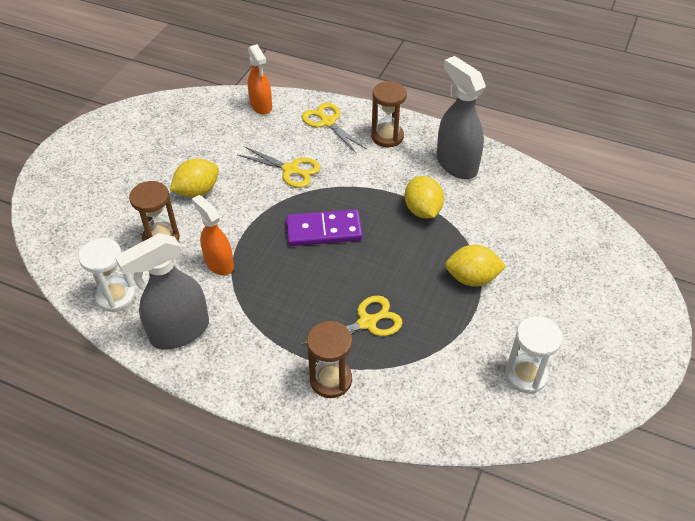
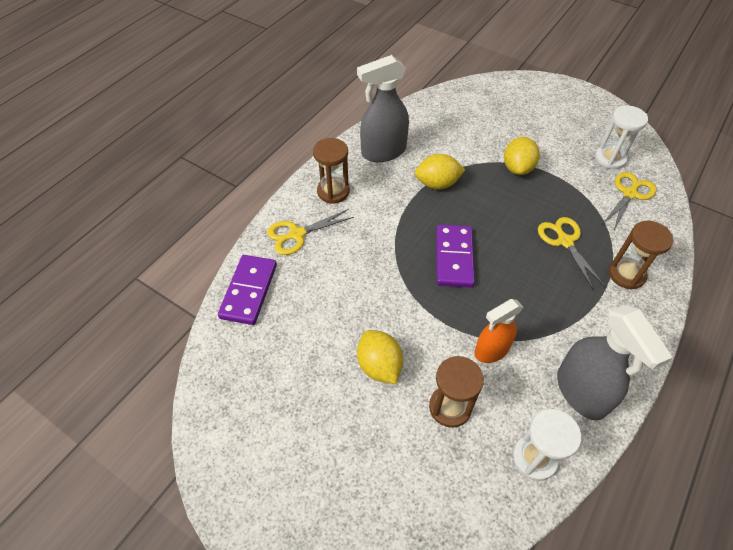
camera: 80 degrees left, 5 degrees up
(261, 106) = (249, 291): orange spray bottle -> purple domino
(290, 170) = (363, 274): yellow scissors -> yellow scissors (629, 194)

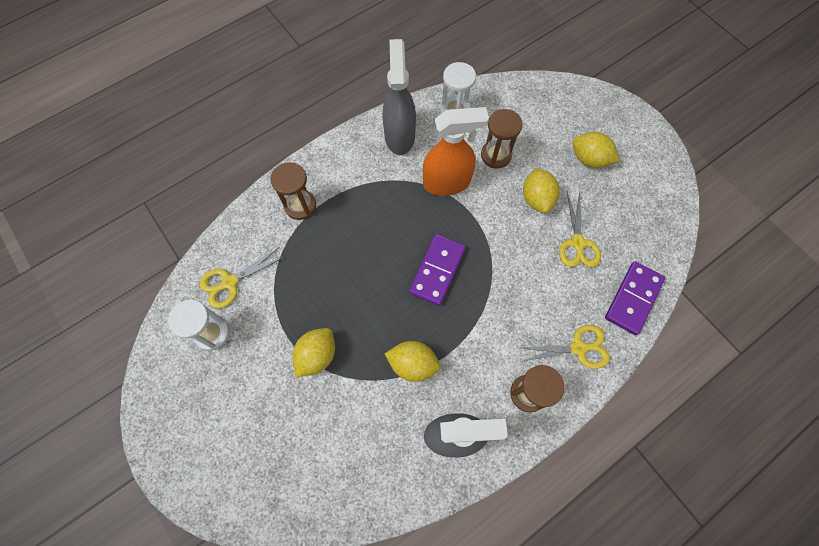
camera: 160 degrees left, 15 degrees up
(326, 445) = (589, 159): none -> yellow lemon
(491, 350) = (447, 182): orange spray bottle -> orange spray bottle, size x1.54
(565, 241) = (329, 253): yellow scissors -> yellow scissors (578, 243)

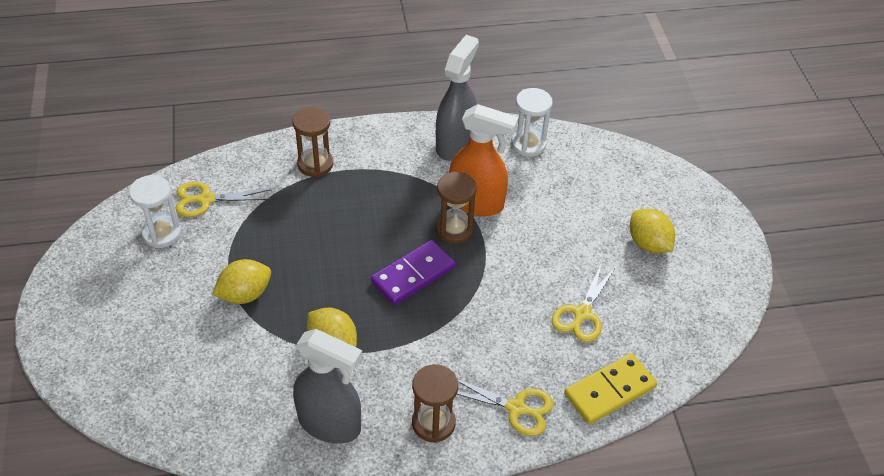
camera: 25 degrees right, 20 degrees down
(496, 155) = (545, 200): brown hourglass -> brown hourglass (454, 229)
(536, 198) = (564, 256): yellow lemon -> none
(633, 298) = (609, 390): purple domino -> yellow domino

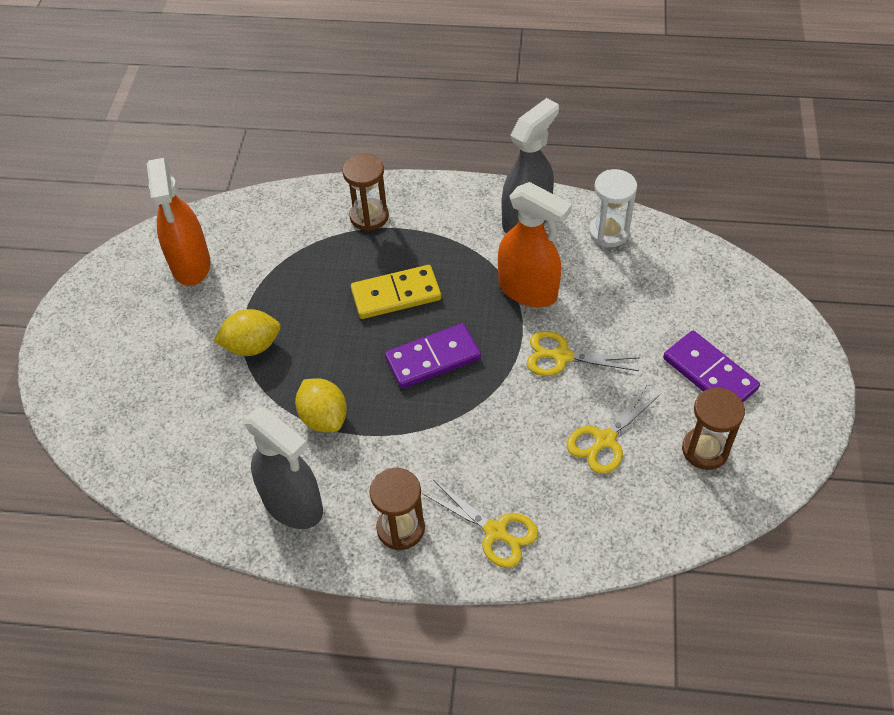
camera: 20 degrees right, 5 degrees up
(161, 233) = (191, 265): white hourglass -> orange spray bottle
(206, 199) = (246, 236): yellow scissors -> yellow scissors (562, 356)
(454, 229) = (493, 316): brown hourglass -> brown hourglass (705, 450)
(609, 390) = (607, 535): yellow domino -> yellow domino (396, 294)
(648, 244) = (710, 373): yellow lemon -> purple domino

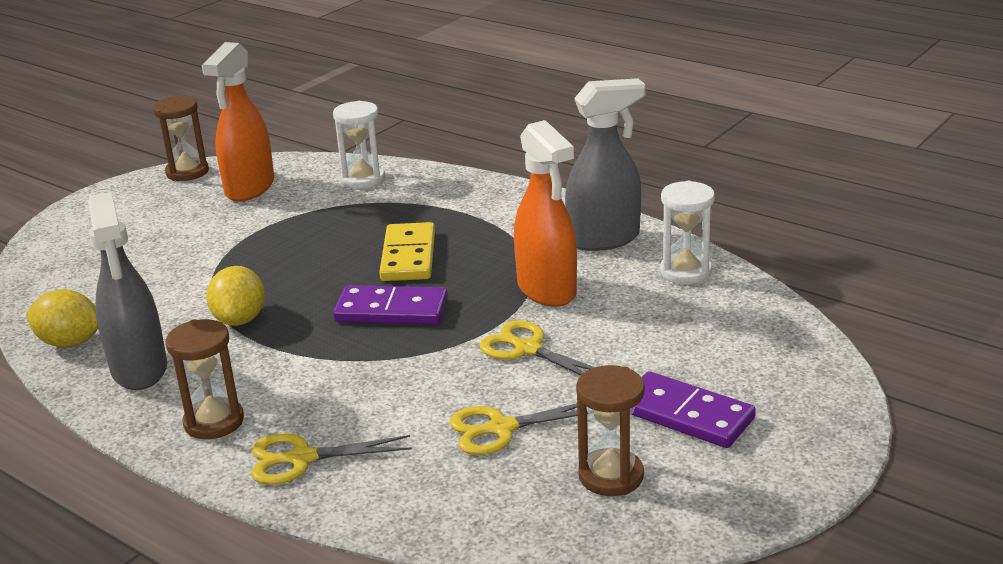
camera: 30 degrees right, 25 degrees down
(252, 346) = (236, 253): yellow lemon -> yellow lemon (70, 342)
(281, 218) = (363, 179): none -> white hourglass
(369, 216) = (446, 198): brown hourglass -> brown hourglass (187, 172)
(396, 294) = (408, 256): yellow domino -> yellow domino turned 75 degrees clockwise
(495, 531) = (302, 458): yellow scissors -> yellow scissors turned 105 degrees clockwise
(710, 373) = (686, 414): purple domino -> purple domino turned 45 degrees counterclockwise

